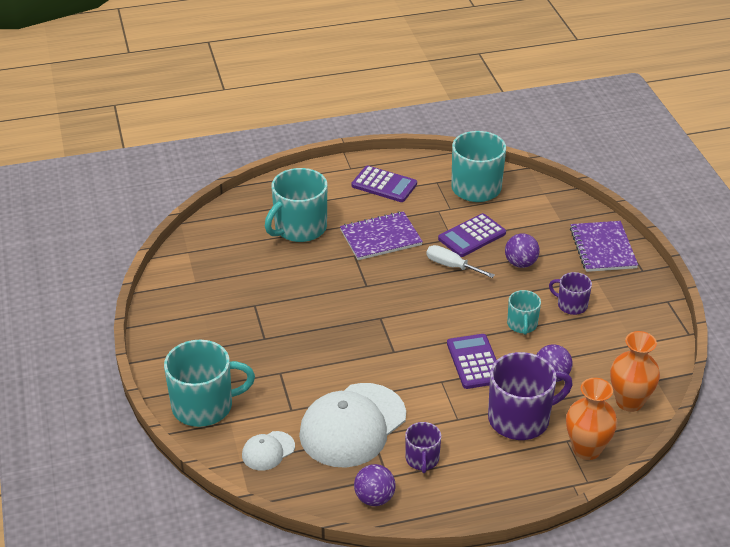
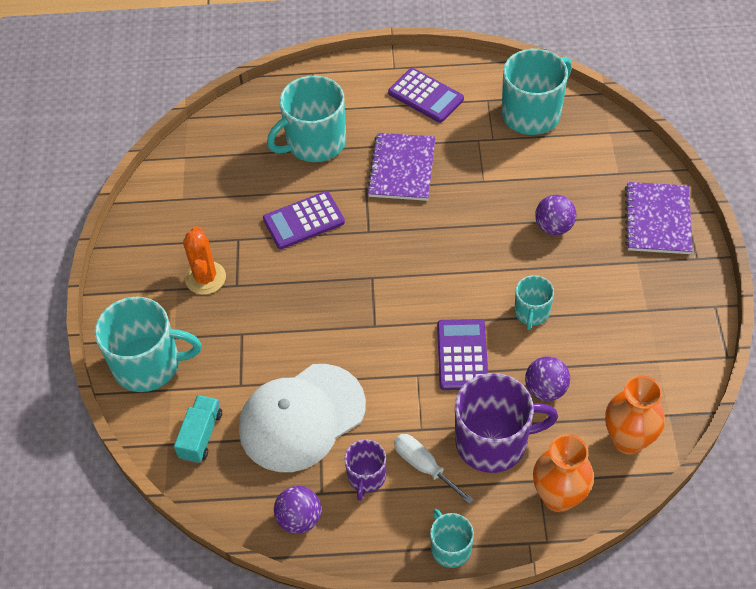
camera: 15 degrees right, 15 degrees up
(235, 336) = (205, 278): none -> orange cactus
(268, 451) = (201, 435): white cap -> turquoise truck
(381, 238) = (402, 168): purple notebook -> purple notebook turned 75 degrees counterclockwise
(451, 266) = (472, 219): white screwdriver -> white screwdriver (424, 466)
(472, 236) = (507, 181): purple calculator -> purple calculator (304, 221)
(509, 499) = (450, 548): none -> turquoise mug
(571, 305) = (597, 294): purple mug -> none

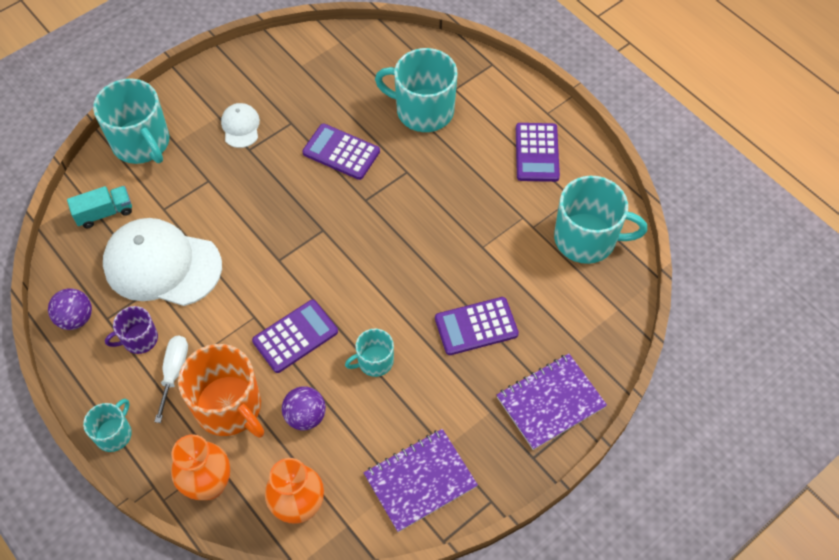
camera: 50 degrees right, 5 degrees up
(205, 278) = (240, 126): orange cactus -> white cap
(402, 168) = (447, 183): purple notebook -> purple notebook (420, 481)
(493, 441) = (229, 407): purple mug -> orange mug
(553, 227) = (476, 326): purple ball -> purple calculator

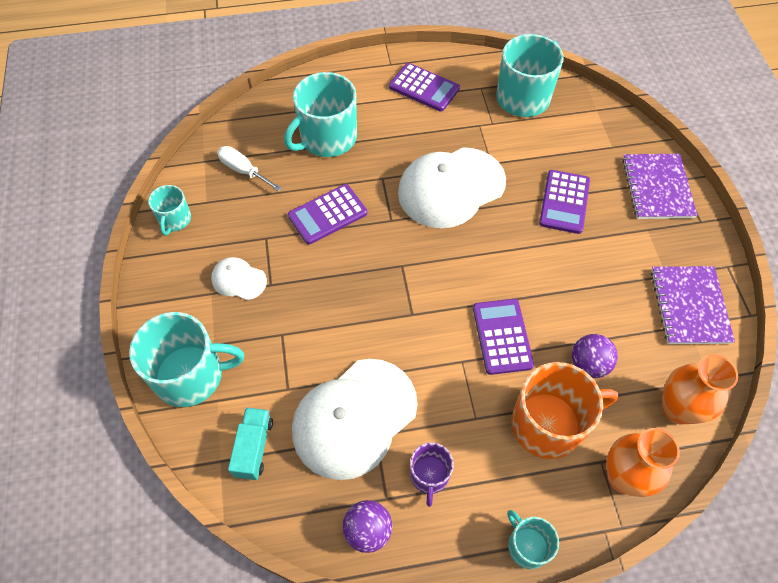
camera: 60 degrees left, 0 degrees up
(174, 372) = (485, 458): white screwdriver -> white screwdriver (243, 170)
(374, 361) = (560, 287): turquoise mug -> turquoise mug (175, 220)
(431, 228) = (451, 187): none -> white cap

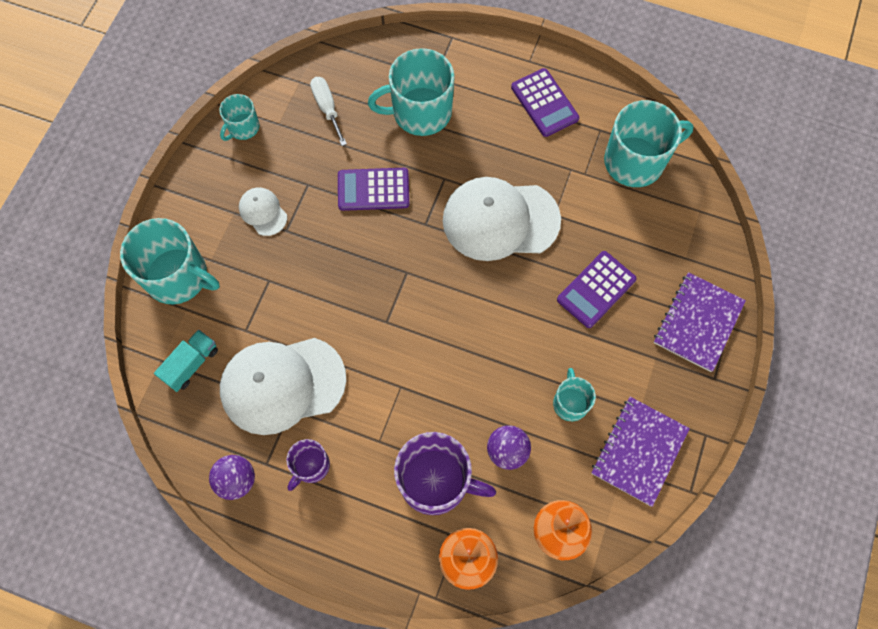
camera: 30 degrees right, 10 degrees up
(502, 336) = (449, 384): purple calculator -> none
(527, 546) = (350, 565): turquoise mug -> turquoise mug (570, 403)
(548, 424) = (436, 481): orange mug -> purple mug

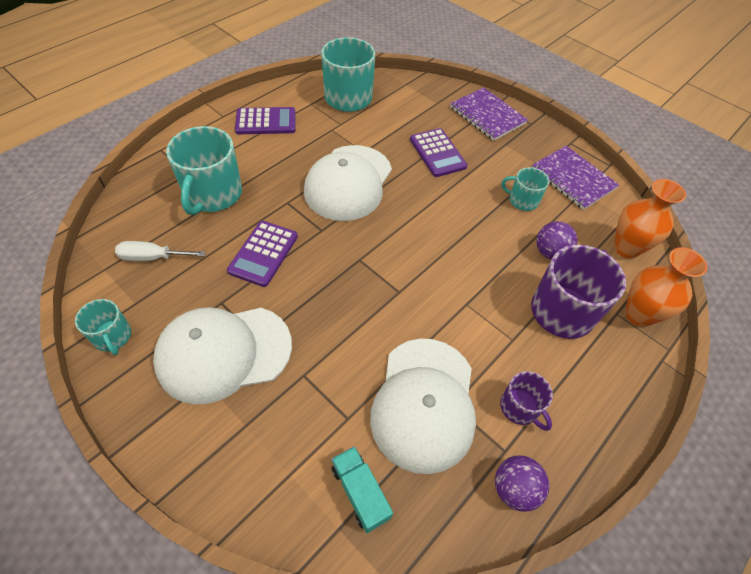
camera: 70 degrees left, 15 degrees down
(178, 276) = (245, 469): turquoise mug -> none
(263, 212) = (223, 353): white cap -> white cap, size x2.14

